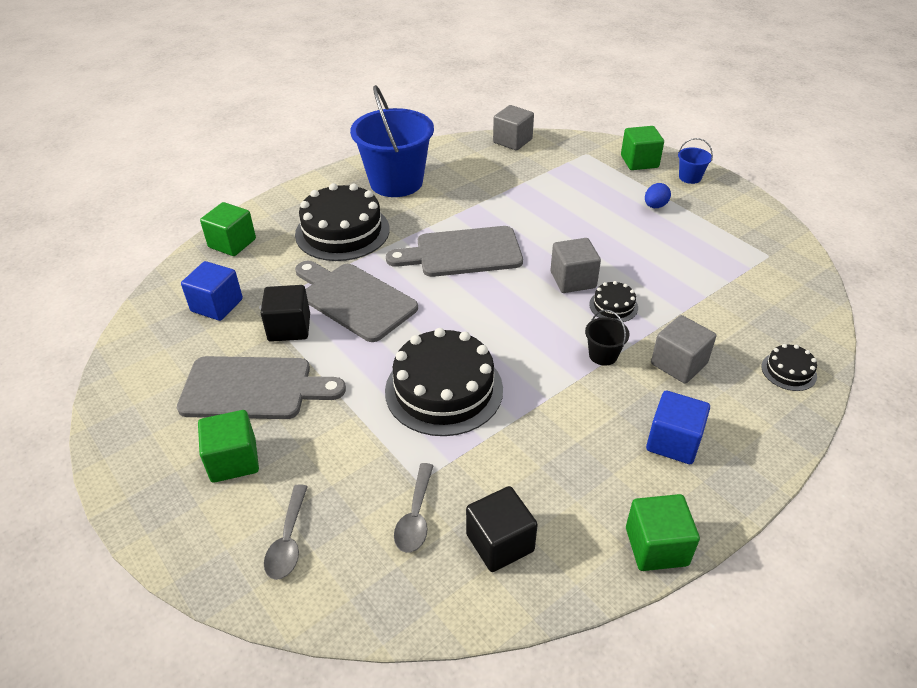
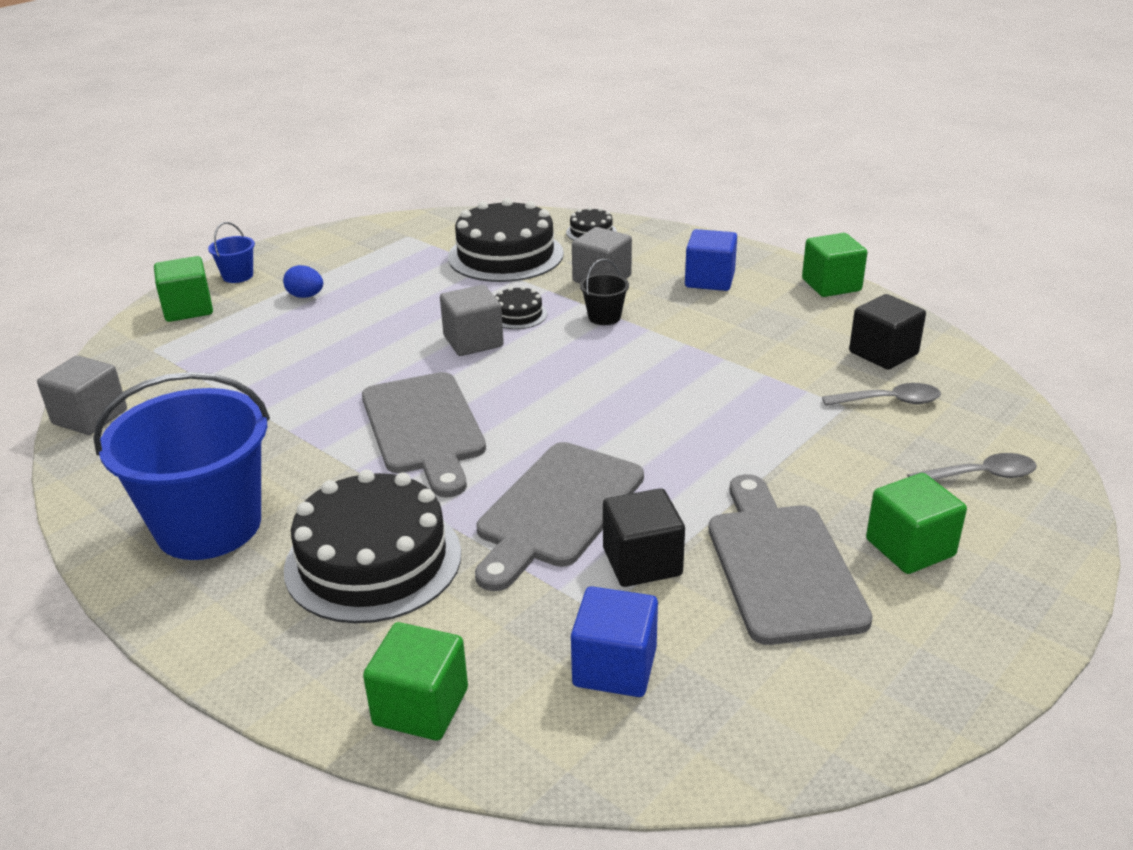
camera: 100 degrees left, 10 degrees down
(444, 390) = (705, 408): black cake -> black cake (505, 255)

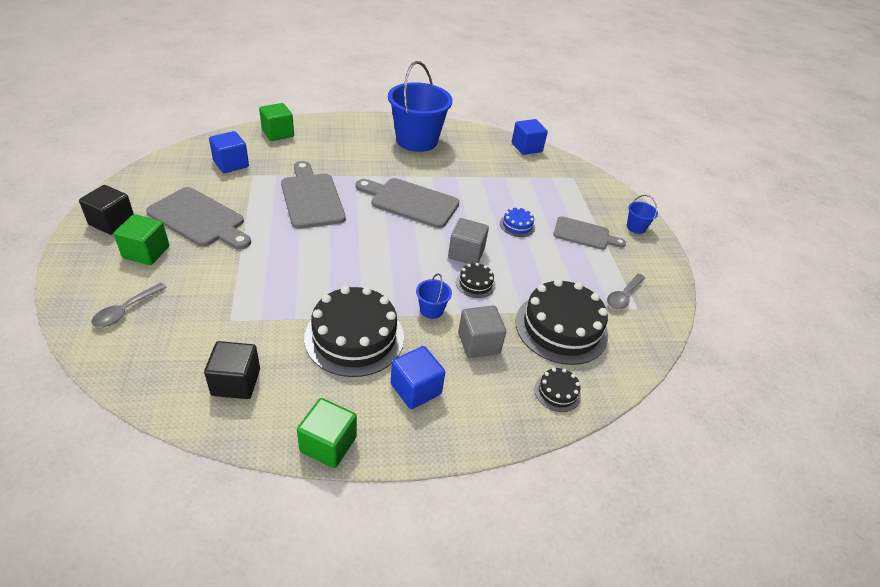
camera: 125 degrees right, 10 degrees up
(90, 417) = (526, 147): grey cube -> blue cube
(188, 309) = (607, 200): green cube -> none
(305, 296) = (584, 234): blue egg -> grey cutting board
(354, 337) = (517, 225): none -> blue cake
(373, 560) = (349, 155): black cake -> black cake (354, 337)
(604, 317) = (431, 310): black bucket -> blue bucket
(642, 562) = (256, 196): black cube -> black cube (112, 222)
(889, 401) = (206, 338): grey spoon -> grey spoon (623, 296)

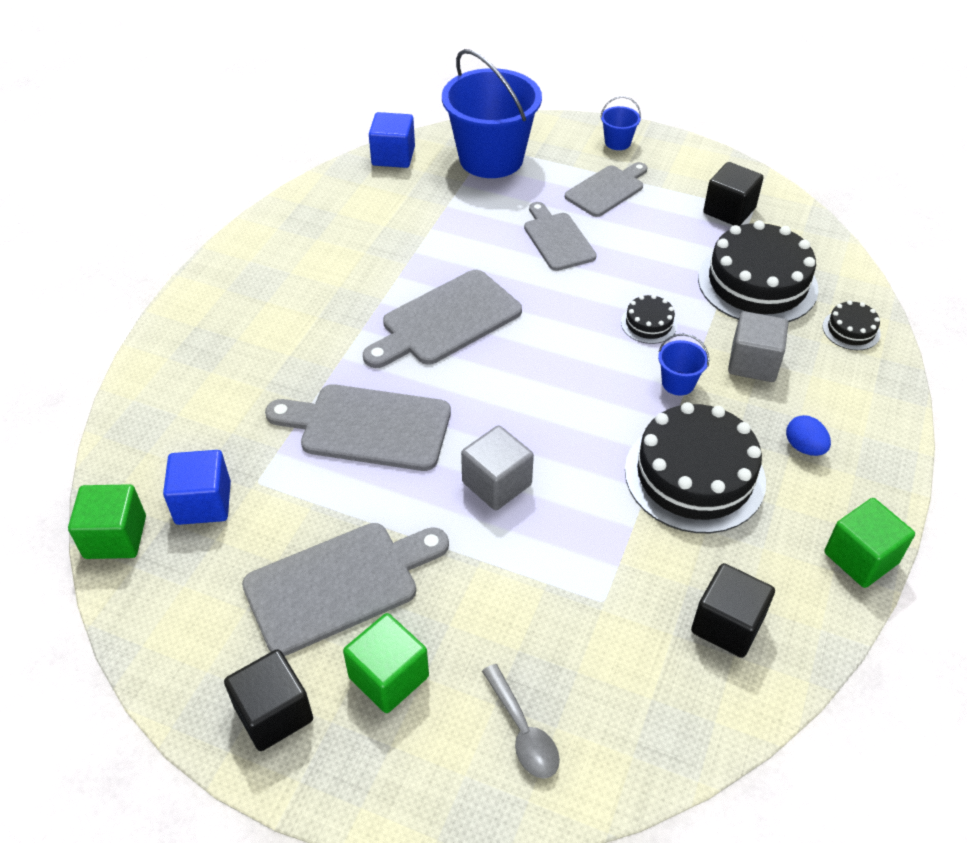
camera: 55 degrees left, 5 degrees up
(278, 133) = (151, 414): green cube -> green cube (115, 537)
(416, 140) = (296, 257): blue bucket -> blue bucket (491, 159)
(416, 389) = (804, 447): blue cube -> blue egg
(466, 253) = (587, 309): grey cube -> grey cube (496, 483)
(517, 225) = (557, 239): blue cake -> grey cutting board
(623, 296) = (729, 210): grey spoon -> black cube

